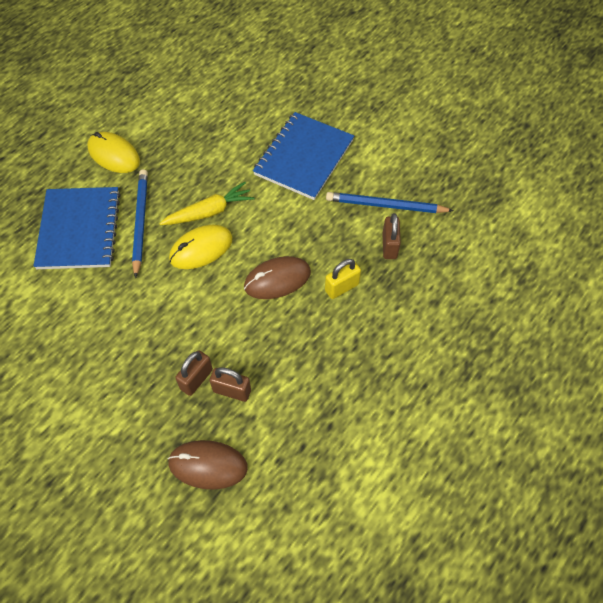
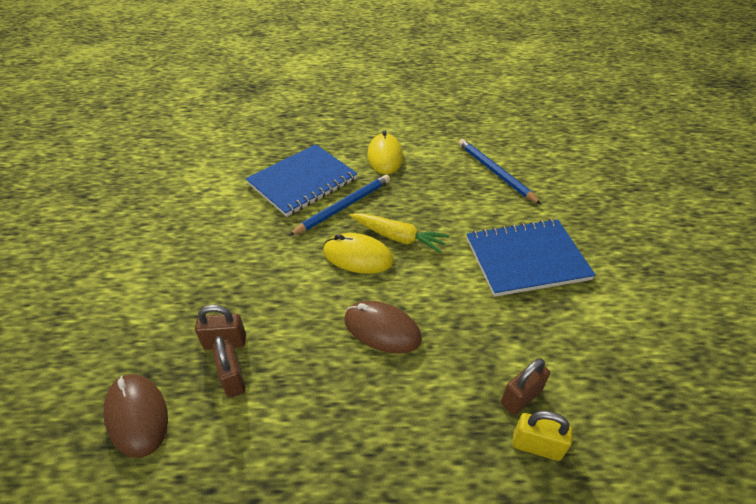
camera: 50 degrees right, 15 degrees down
(341, 287) = (427, 389): yellow padlock -> yellow padlock (536, 446)
(385, 206) = (560, 359): blue pencil -> blue pencil (495, 172)

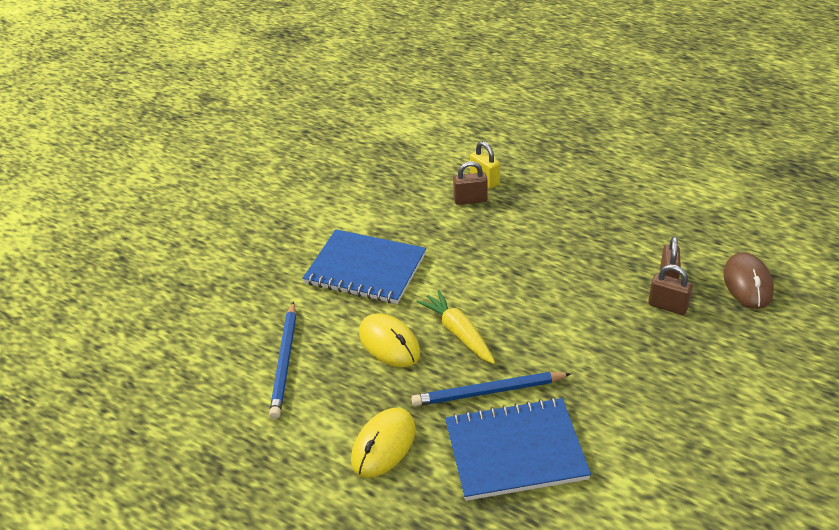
camera: 145 degrees left, 5 degrees down
(358, 256) = (511, 331): yellow mouse -> yellow mouse (389, 343)
(382, 329) = (532, 267): brown mouse -> none

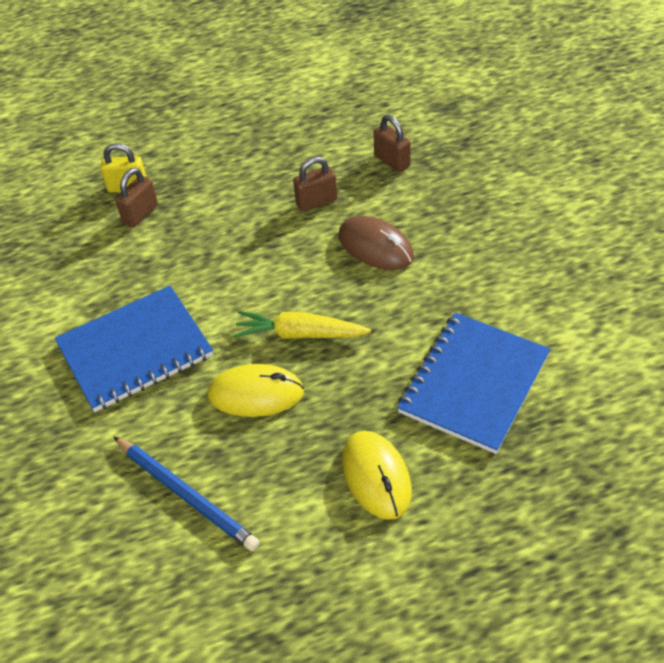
camera: 50 degrees left, 10 degrees up
(488, 392) = (391, 359): blue pencil -> none
(668, 306) = (419, 181): brown padlock -> brown padlock (316, 202)
(747, 283) = (446, 122): brown mouse -> brown mouse (375, 246)

